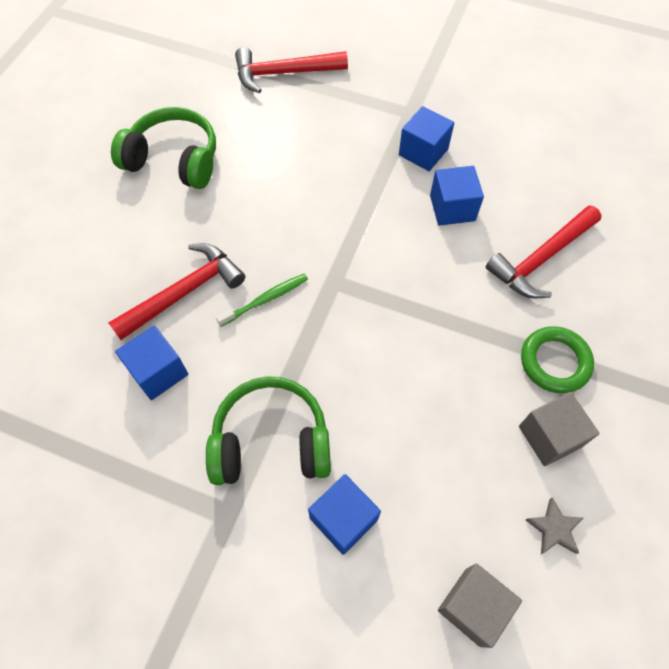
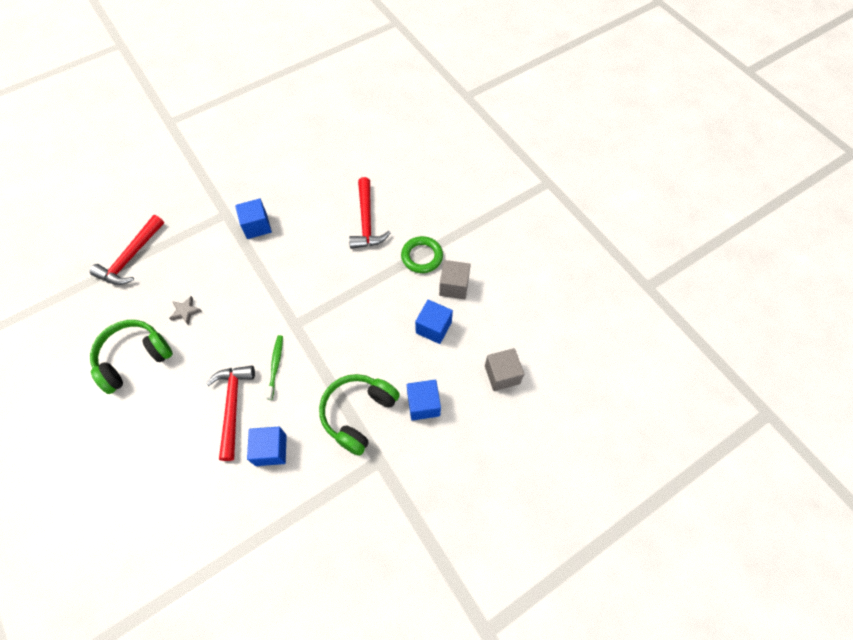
camera: 55 degrees left, 0 degrees up
(452, 208) = (303, 238): blue cube -> blue cube (433, 327)
(554, 529) = (494, 316): grey star -> grey star (185, 311)

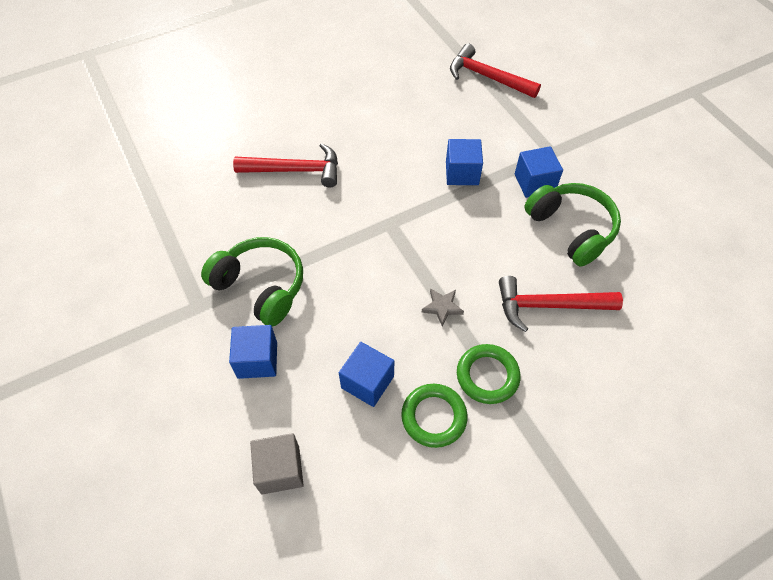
camera: 95 degrees right, 5 degrees down
(134, 358) = (364, 91): green headphones -> green headphones (571, 229)
(185, 311) = (416, 125): grey star -> grey star (442, 307)
(271, 450) = (239, 204): blue cube -> blue cube (462, 173)
(275, 366) = (337, 206): green toothbrush -> none
(454, 286) = (434, 417): grey cube -> green ring

